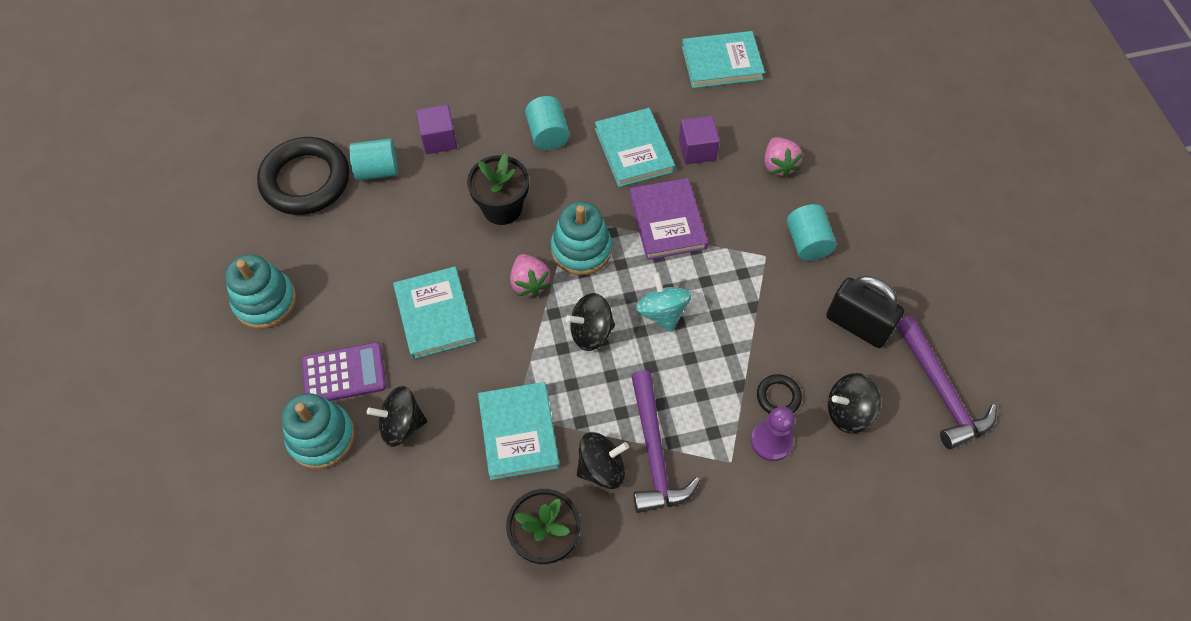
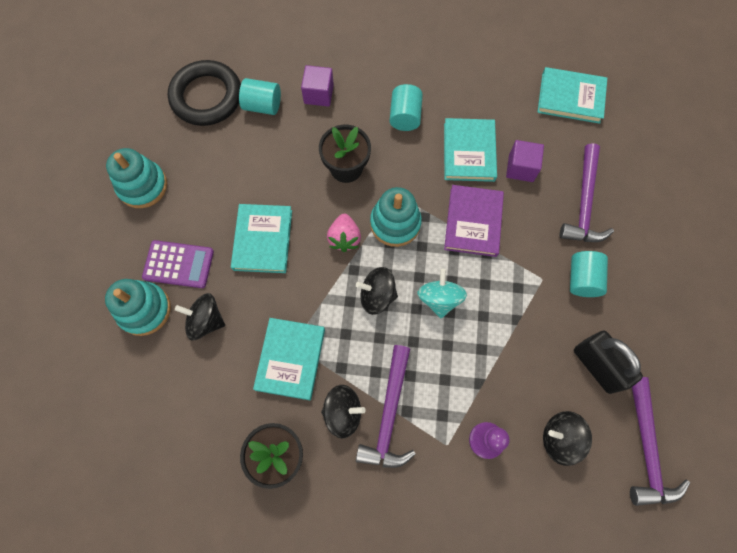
camera: 20 degrees right, 10 degrees up
(778, 165) = (584, 203): pink strawberry -> purple hammer
(778, 397) = (506, 404): black ring -> none

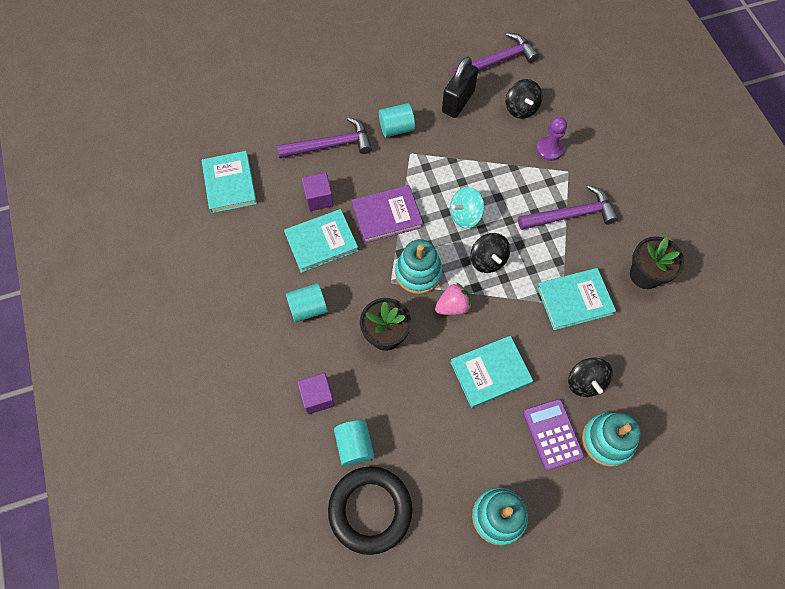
camera: 115 degrees left, 5 degrees down
(343, 412) = (589, 245): black spinning top -> none

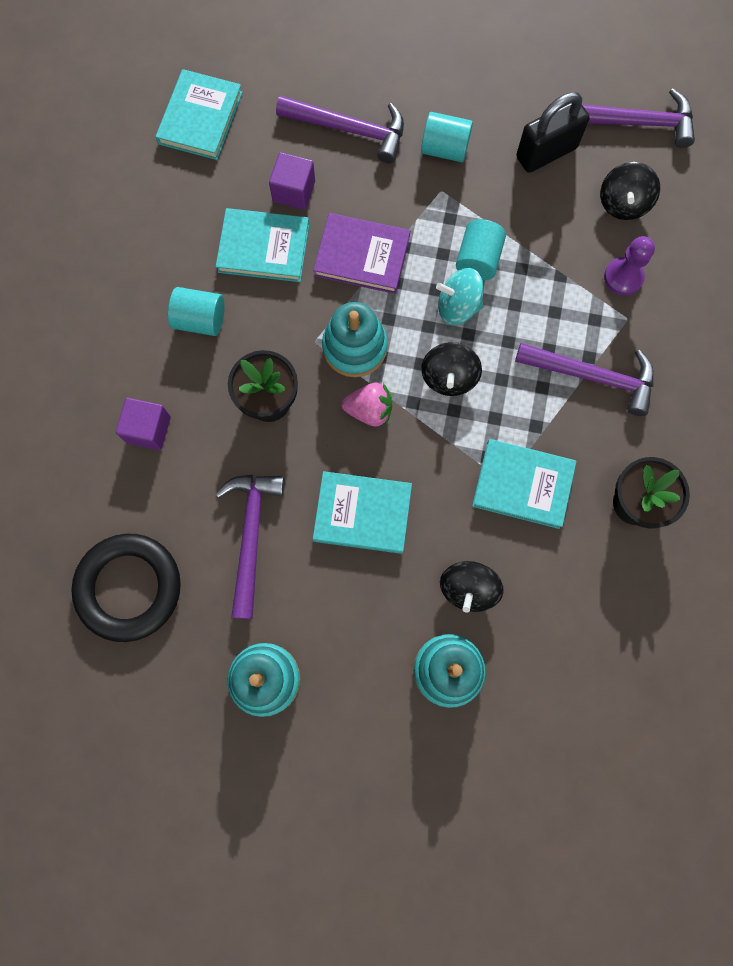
camera: 30 degrees right, 10 degrees up
(354, 445) = (155, 507): turquoise cylinder -> turquoise cylinder (478, 260)
(429, 427) = (251, 535): none -> purple hammer
(552, 434) = (388, 625): purple calculator -> none

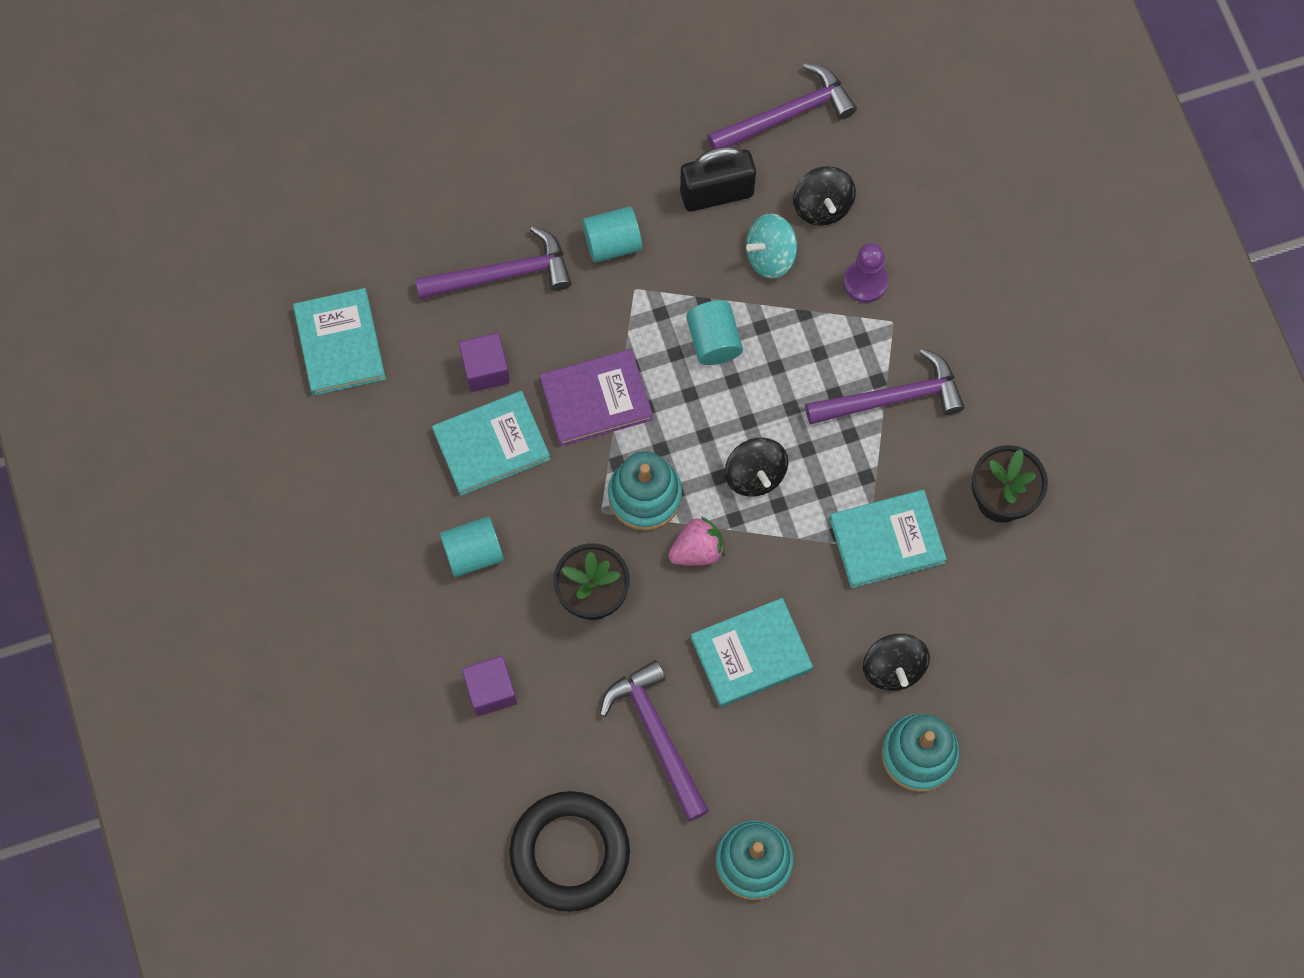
camera: 30 degrees left, 5 degrees down
(458, 306) = (721, 399): turquoise spinning top -> turquoise spinning top (770, 256)
(546, 153) = (716, 193): black padlock -> black padlock turned 45 degrees clockwise

